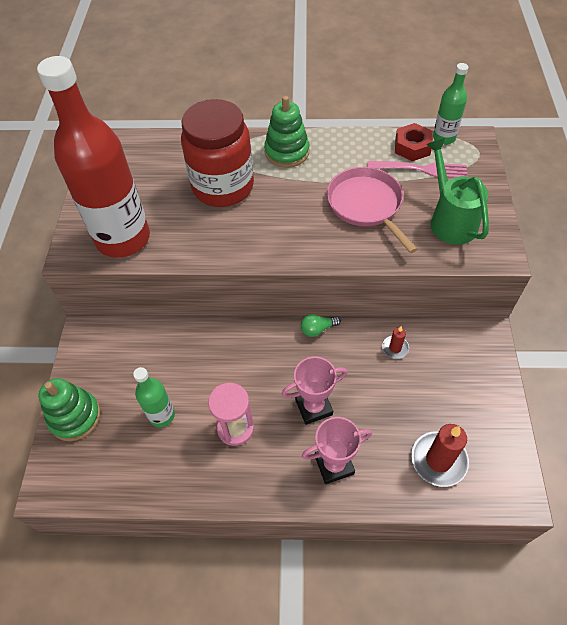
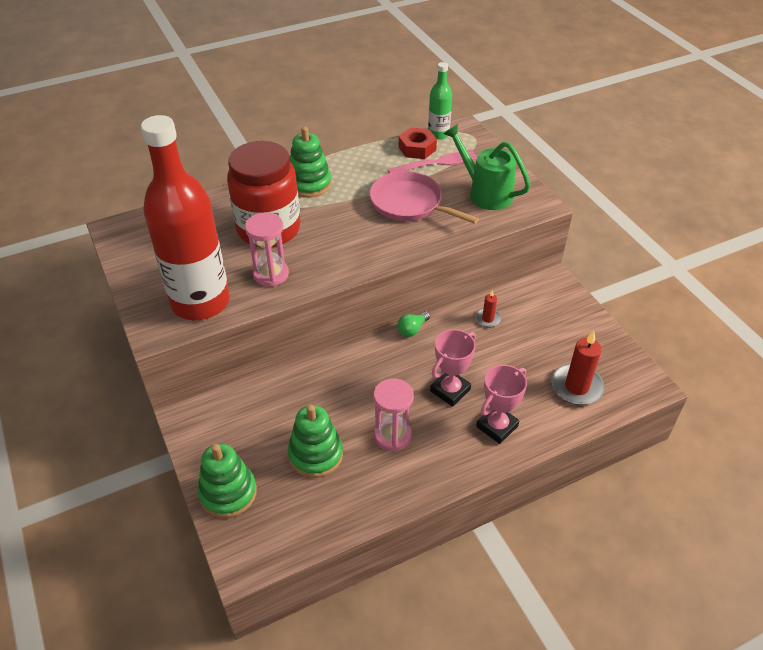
camera: 30 degrees left, 10 degrees down
(162, 415) = (315, 454): green bottle -> green stacking toy
(196, 233) = (271, 274): none -> pink hourglass

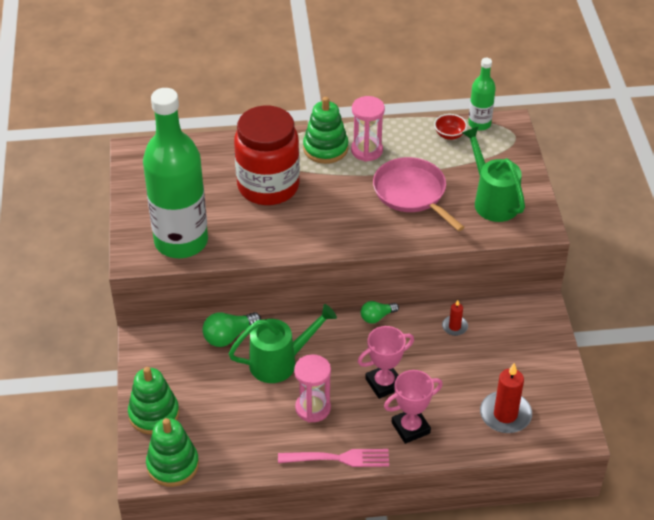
camera: 20 degrees right, 0 degrees up
(200, 302) = (181, 241): red bottle -> green bottle
(271, 274) = (252, 231): pink hourglass -> pink hourglass (367, 150)
(275, 388) = (229, 336): none -> green light bulb
(315, 454) = (239, 404): green stacking toy -> green stacking toy (173, 465)
(339, 399) = (280, 362): none -> green watering can
(417, 148) = (449, 135): red nut -> red bowl
(435, 163) = (460, 156): pink fork -> pink fork (338, 458)

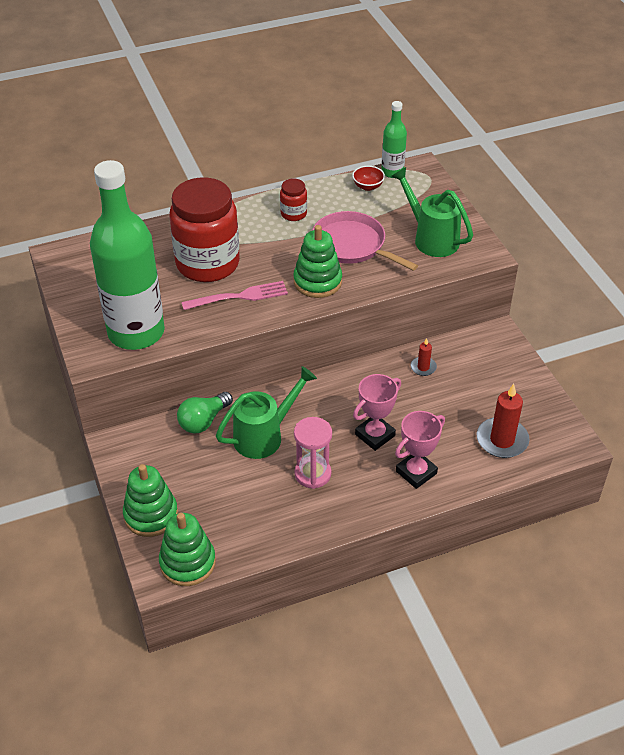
camera: 15 degrees left, 0 degrees up
(325, 148) = (252, 219): green stacking toy -> green stacking toy (317, 281)
(338, 458) = (355, 518): pink fork -> pink fork (238, 297)
(367, 150) = (293, 214): pink hourglass -> red jar
(377, 317) = (345, 373): green light bulb -> none

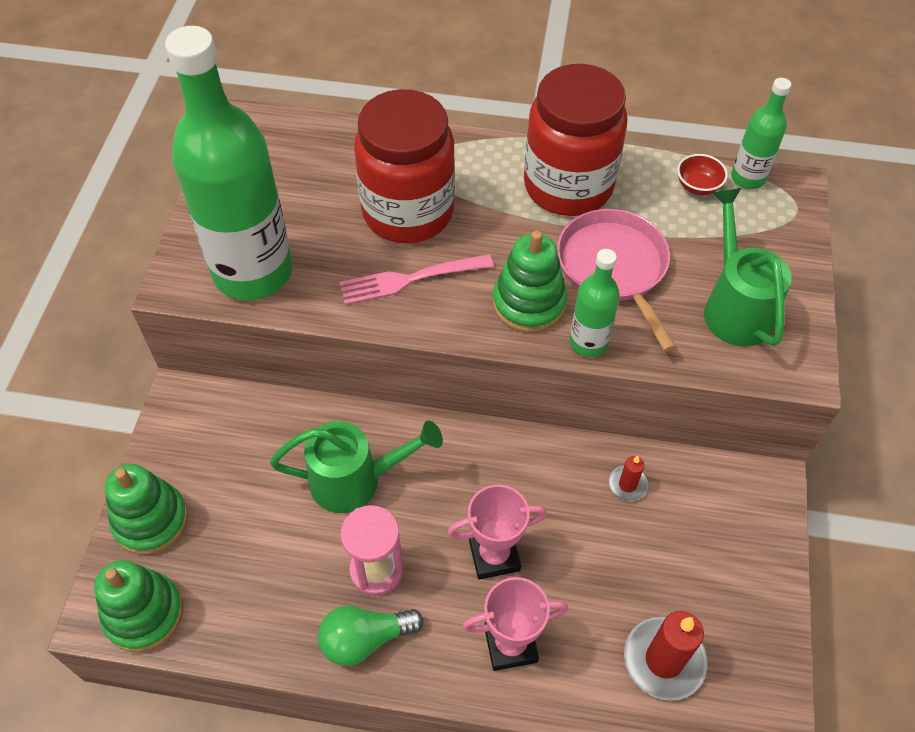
camera: 30 degrees right, 10 degrees up
(203, 421) = (299, 420): green light bulb -> green light bulb (365, 639)
(238, 297) = (411, 279): pink fork -> pink fork turned 150 degrees clockwise
(293, 214) = (568, 186): red jar -> red jar, size x2.31
(365, 287) = (588, 342): none -> green bottle

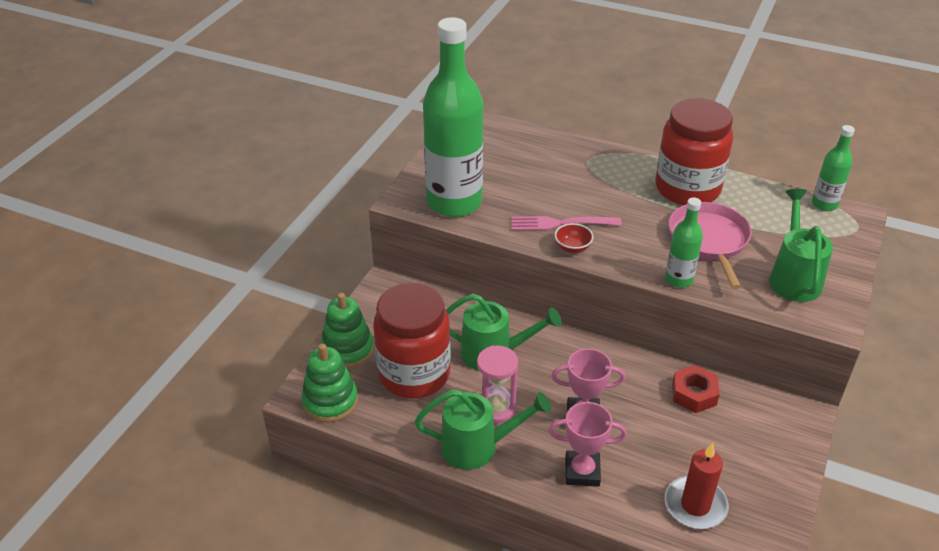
camera: 15 degrees right, 15 degrees down
(365, 639) = (478, 447): green light bulb -> green watering can
(408, 212) = (568, 186): red jar -> red jar (414, 374)
(529, 303) = (641, 250): green stacking toy -> none
(627, 484) = (694, 394): red candle -> red nut
(697, 186) = (784, 203): red bowl -> red bowl (572, 248)

